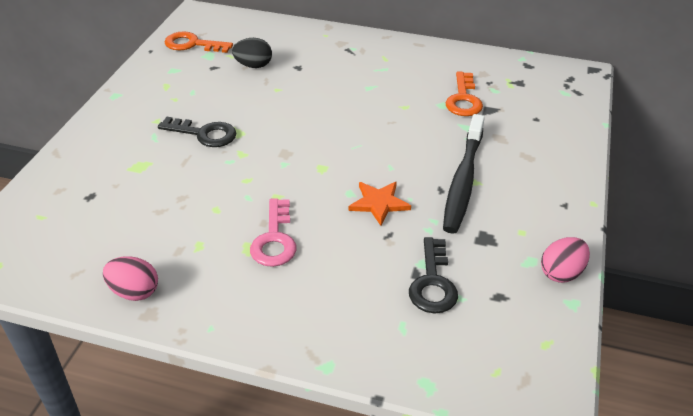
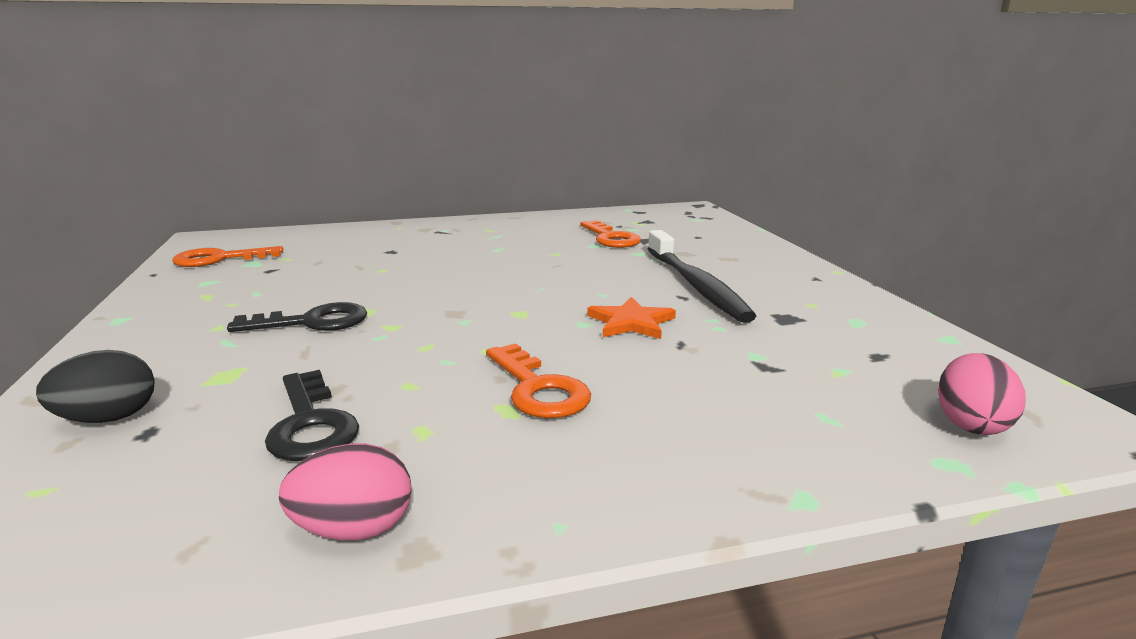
camera: 30 degrees left, 20 degrees down
(253, 65) = (329, 259): black egg -> black egg (108, 418)
(274, 239) = (538, 389): pink key -> orange key
(433, 282) = (794, 366): black key -> black key (310, 424)
(561, 273) = (899, 321): pink egg -> pink egg (970, 424)

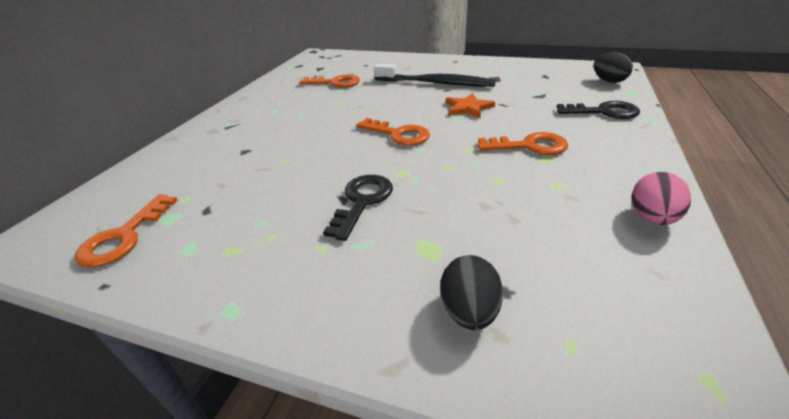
camera: 55 degrees left, 15 degrees up
(310, 424) = (531, 219): black key -> black key (603, 112)
(493, 301) = (398, 134): none -> orange key
(970, 424) = (608, 81): pink egg -> black egg

